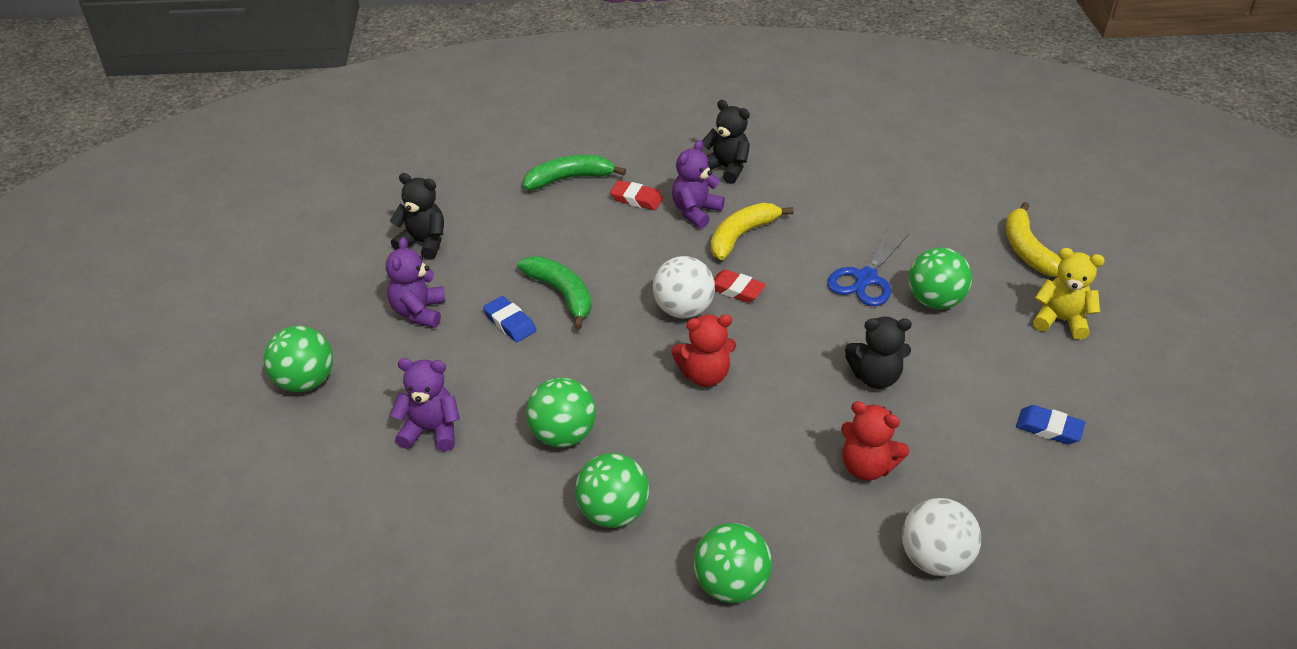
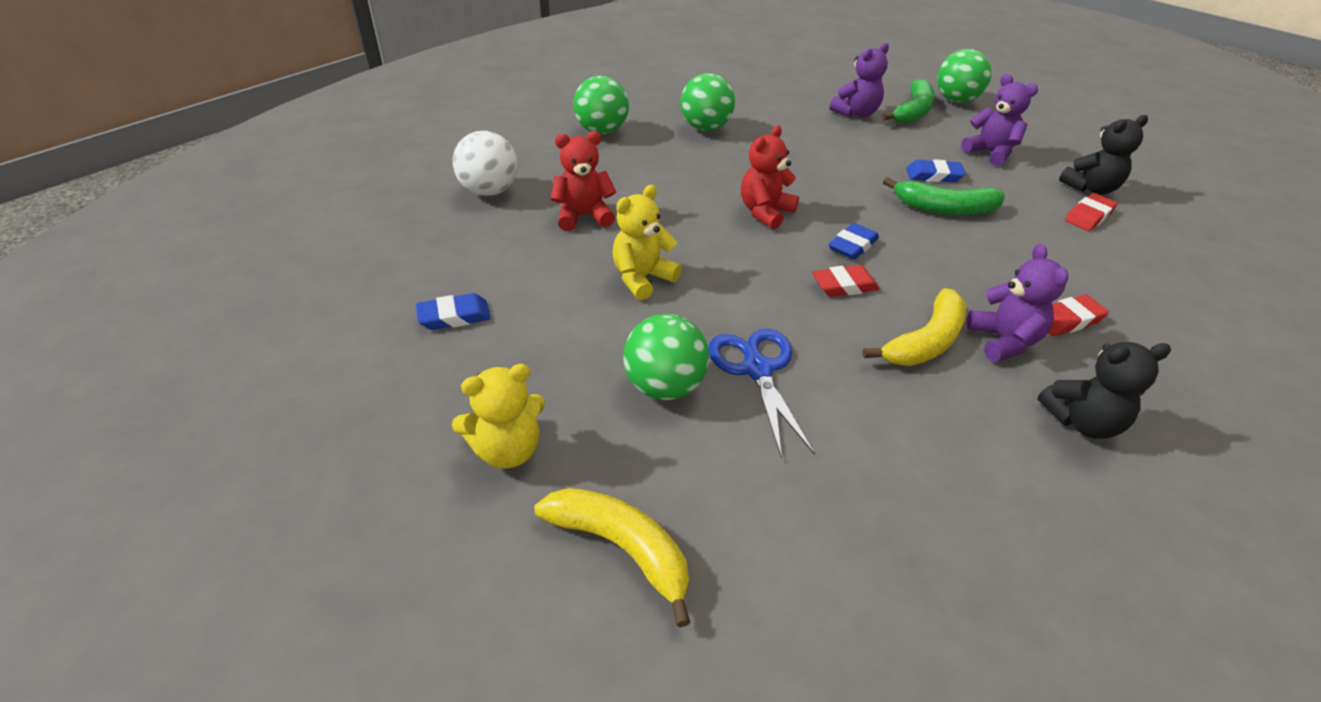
camera: 135 degrees right, 0 degrees up
(477, 230) = (1088, 216): none -> red eraser
(562, 435) = (790, 142): green ball -> none
(569, 179) = (1149, 302): green banana -> green banana (912, 112)
(683, 310) = (852, 246): white ball -> blue eraser
(741, 236) = (925, 342): yellow banana -> yellow banana turned 45 degrees clockwise
(875, 377) = (642, 278): black teddy bear -> yellow teddy bear

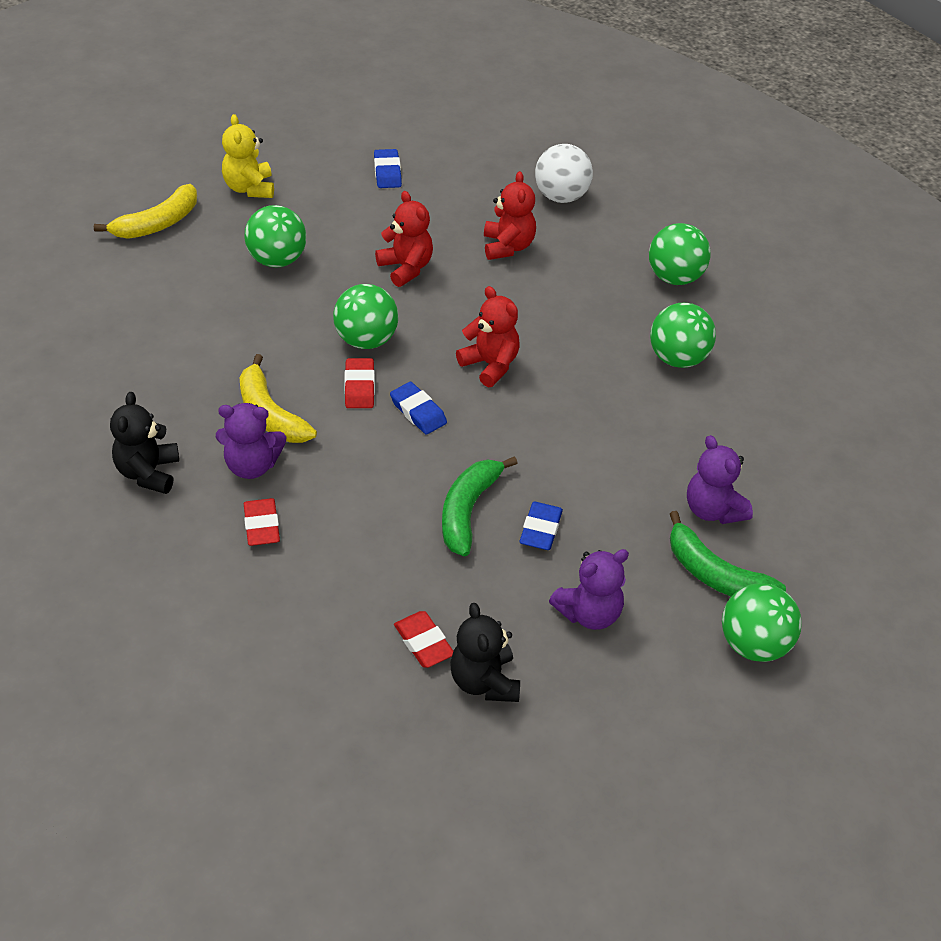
camera: 100 degrees right, 5 degrees up
(642, 278) = (406, 268): yellow teddy bear -> red teddy bear
(757, 370) = (276, 308): blue scissors -> none
(773, 291) = (366, 340): none -> green ball

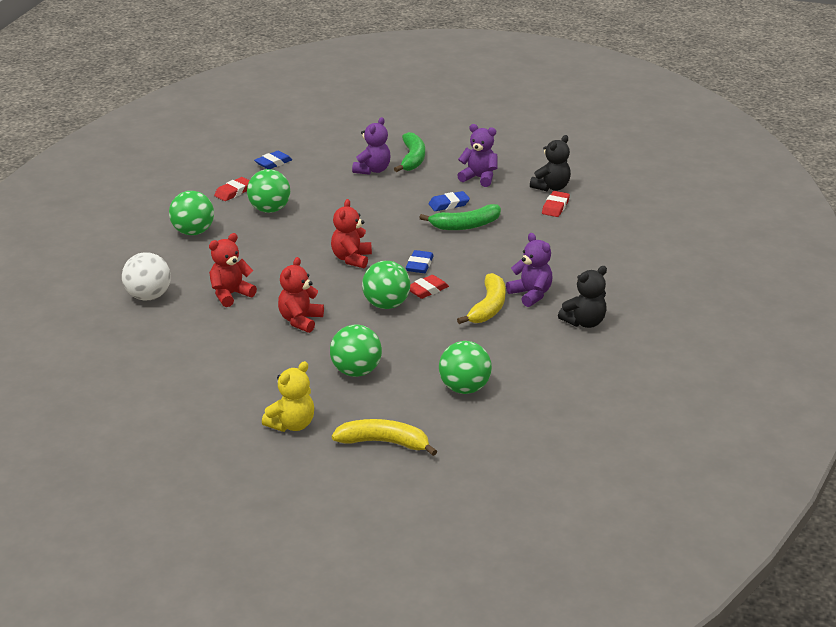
camera: 125 degrees left, 15 degrees down
(262, 526) = (561, 273): red eraser -> red eraser (233, 192)
(387, 172) = (199, 374): blue eraser -> blue eraser (273, 163)
(753, 644) = (439, 141): green ball -> green ball (464, 388)

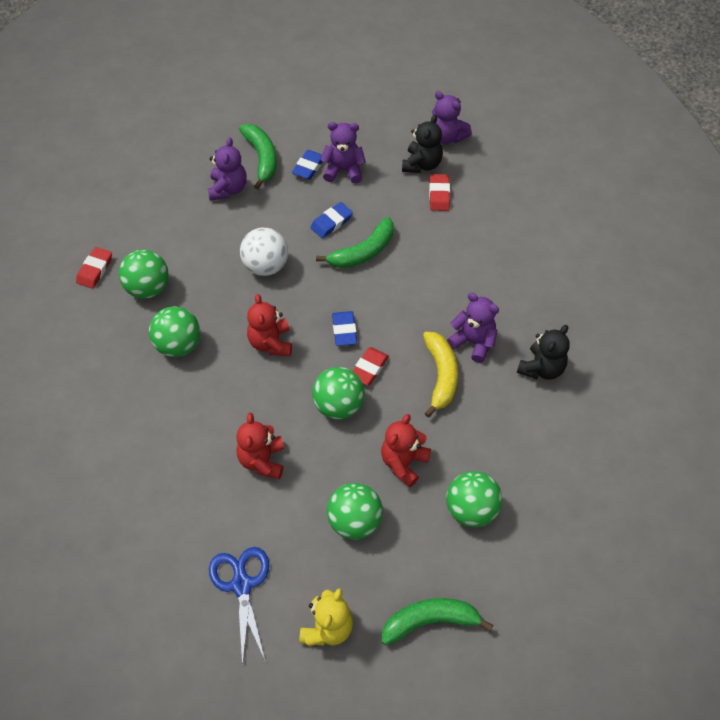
camera: 20 degrees left, 25 degrees up
(148, 296) = (82, 475): white ball -> white ball (266, 266)
(193, 232) = (81, 351): green ball -> green ball (178, 345)
(230, 294) = (170, 443): red teddy bear -> red teddy bear (403, 463)
(236, 384) = (241, 585): none -> blue scissors
(273, 163) = (116, 207): blue eraser -> blue eraser (309, 167)
(384, 442) = (430, 621): yellow banana -> green banana
(584, 176) = (447, 137): none -> purple teddy bear

